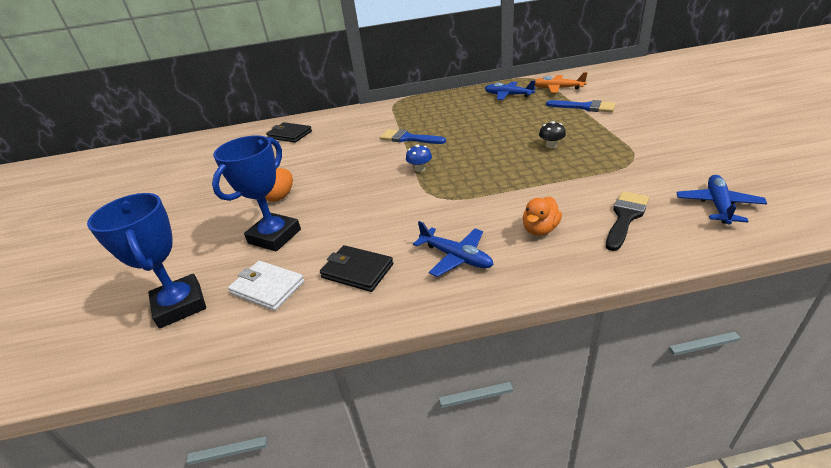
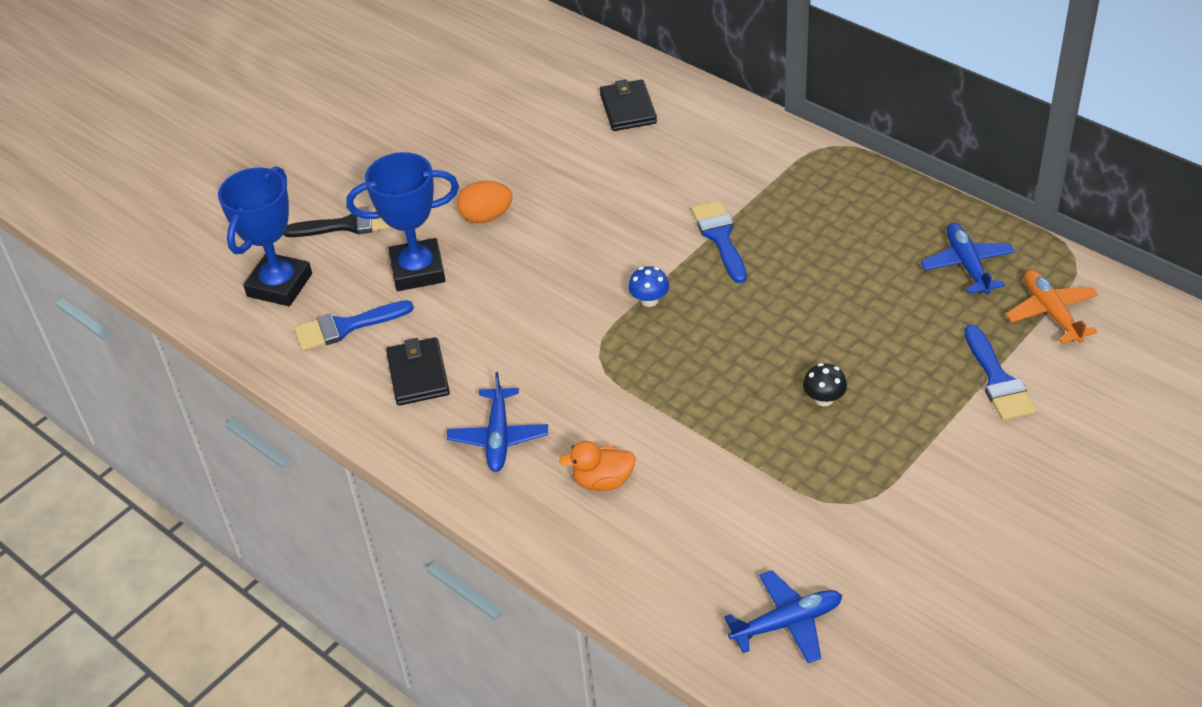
camera: 50 degrees right, 10 degrees up
(268, 288) = (345, 327): white wallet -> blue brush
(625, 217) = (689, 546): black brush -> black brush (349, 225)

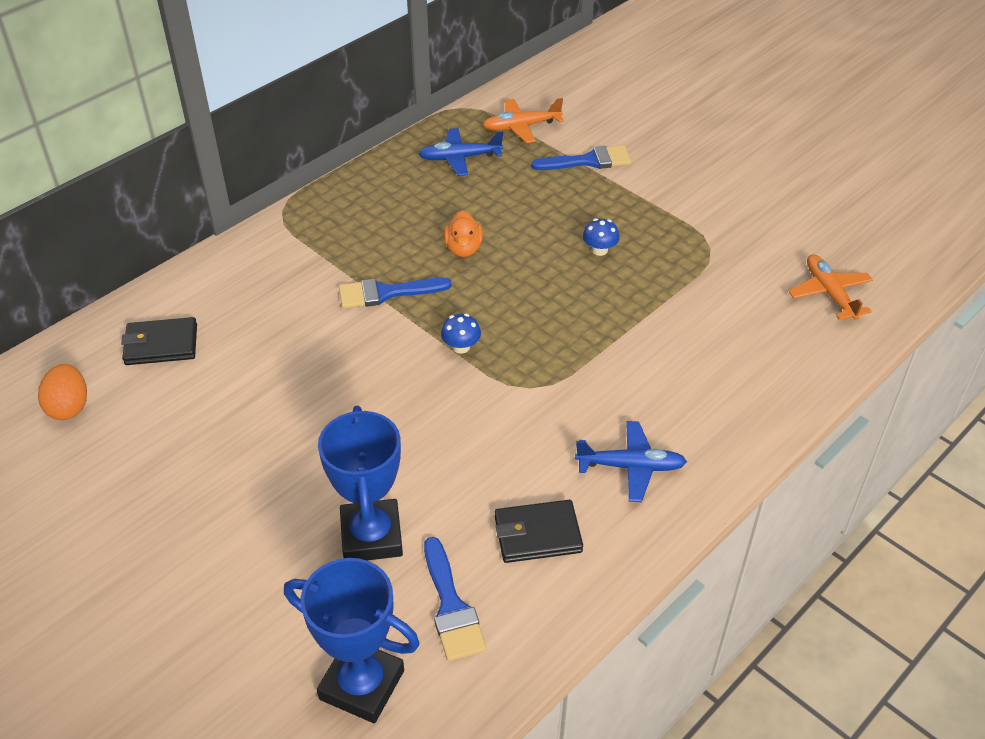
camera: 90 degrees left, 0 degrees up
(349, 225) = (269, 609): black brush -> none
(486, 217) = (299, 471): orange egg -> orange egg (69, 407)
(603, 481) = (687, 392): orange duck -> orange duck (463, 248)
(787, 623) = (829, 293): blue plane -> orange plane
(824, 399) = (599, 250): black mushroom -> blue mushroom

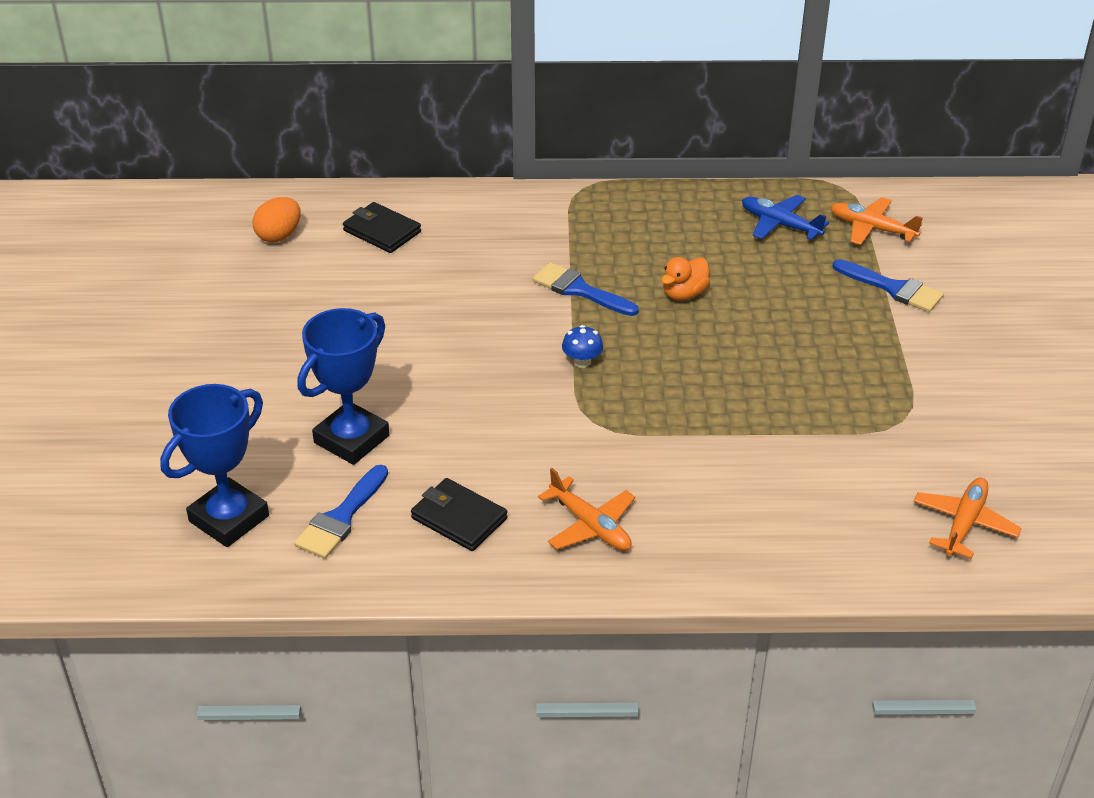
camera: 45 degrees right, 5 degrees down
(362, 685) = (229, 519): blue trophy -> blue trophy turned 60 degrees clockwise
(599, 250) = (798, 362): blue mushroom -> none
(631, 466) = (590, 525): blue plane -> orange plane

